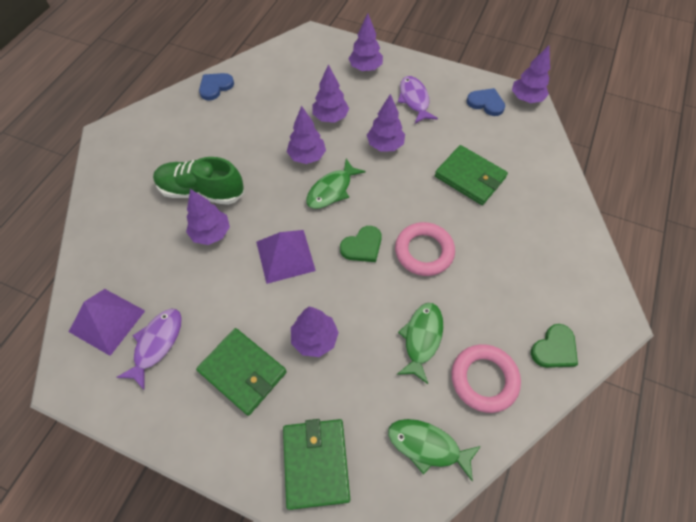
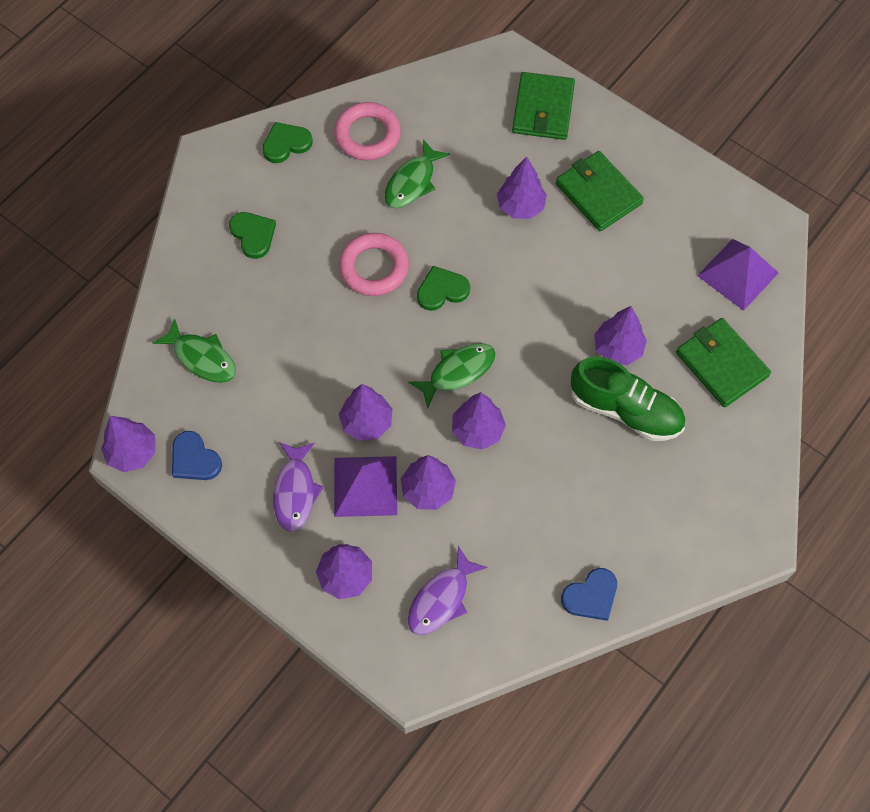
camera: 165 degrees left, 5 degrees up
(157, 344) = (684, 239): purple fish -> purple fish (441, 599)
(285, 256) = (533, 300): purple pyramid -> purple pyramid (365, 486)
(427, 446) = (441, 99): green fish -> green fish (202, 358)
(470, 177) = (276, 347): green wallet -> green wallet (721, 364)
(533, 255) = (253, 235): none -> green heart

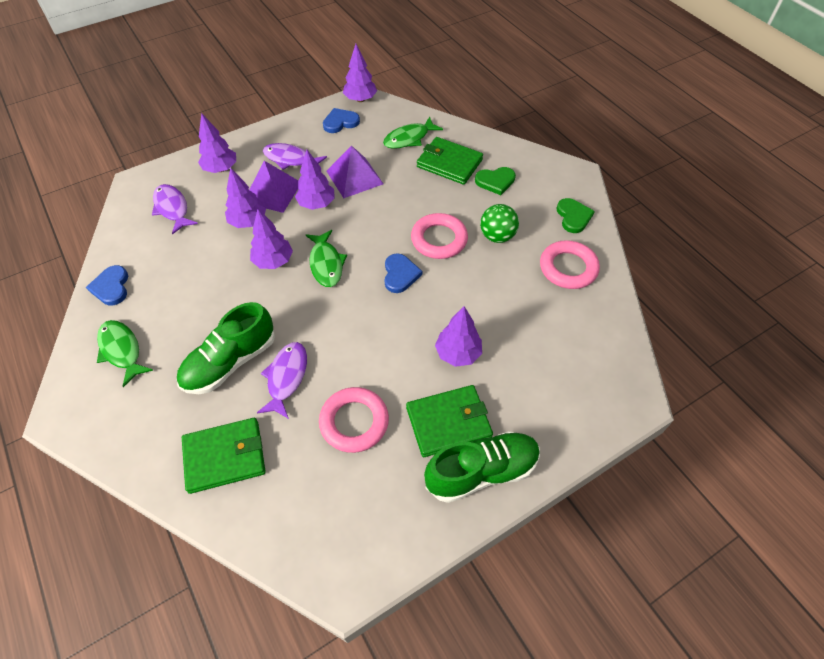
camera: 110 degrees right, 10 degrees down
(346, 211) = (497, 236): none -> green ball
(412, 182) = (510, 284): green fish -> green fish (121, 350)
(442, 290) = (400, 274): green heart -> blue heart
(543, 109) = (562, 409): green wallet -> green wallet (449, 163)
(617, 348) = (286, 377): purple tree -> purple fish
(632, 156) = (481, 472): none -> green shoe
(635, 270) = (354, 422): none -> pink ring
(738, 274) = (306, 516): purple pyramid -> purple pyramid (354, 177)

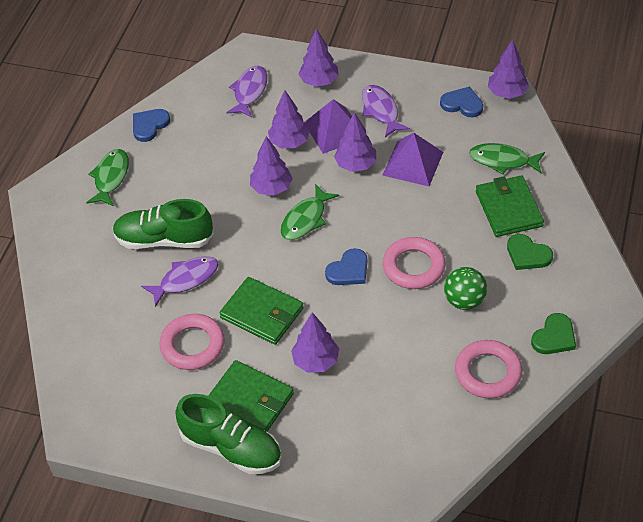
camera: 50 degrees right, 5 degrees down
(225, 456) = (96, 298): green wallet -> green wallet (262, 313)

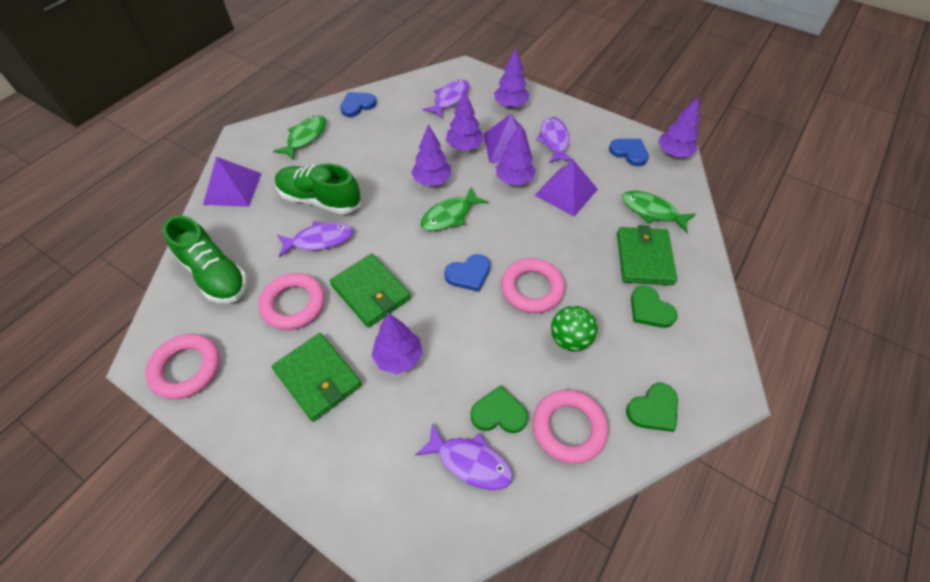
camera: 15 degrees right, 5 degrees up
(63, 253) = (233, 188): none -> purple pyramid
(122, 428) = (186, 368): none -> pink ring
(231, 448) = (274, 426): green shoe -> green shoe (215, 275)
(414, 422) = (470, 462): none -> purple fish
(424, 379) = (499, 413): none -> green heart

